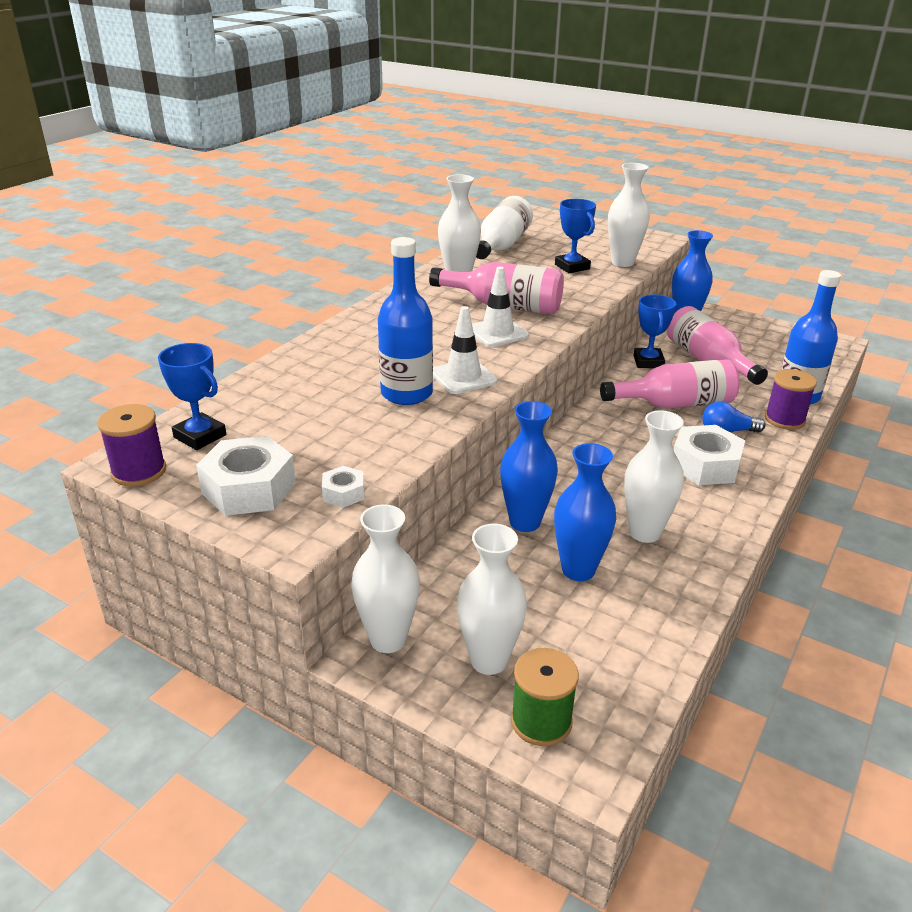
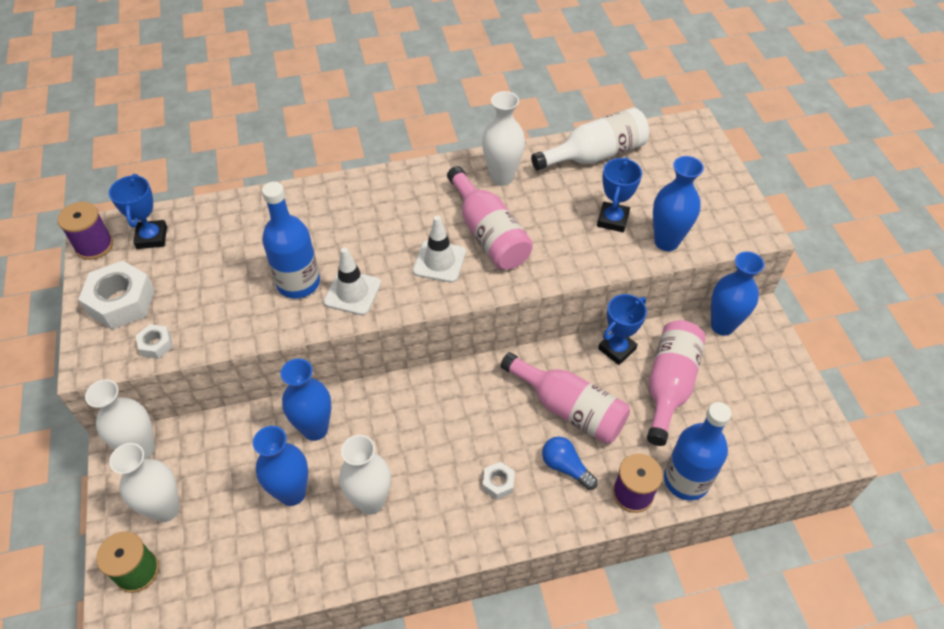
camera: 45 degrees right, 20 degrees up
(622, 262) = (666, 242): white vase -> blue vase
(705, 465) = (498, 483): white nut -> white nut, size x0.50

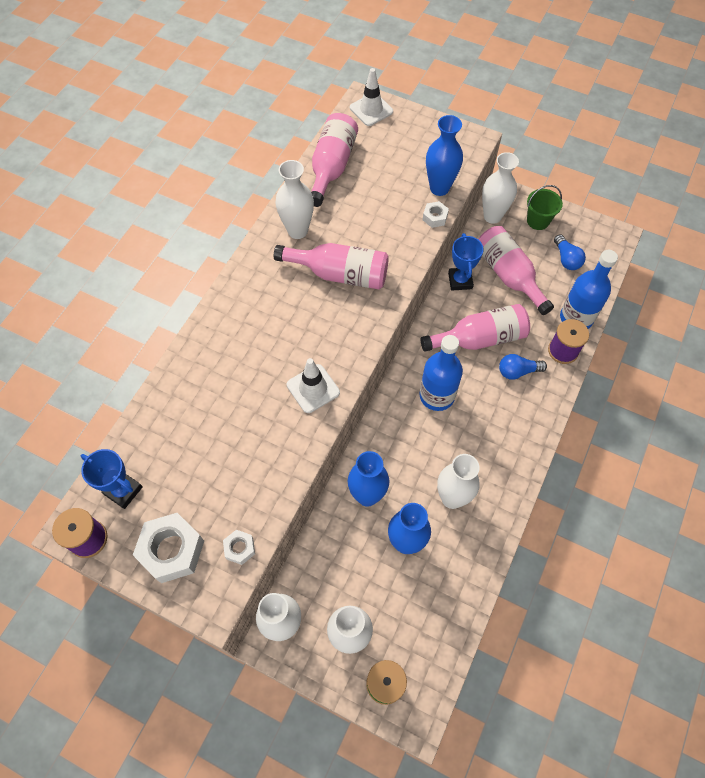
camera: 50 degrees left, 10 degrees up
(298, 283) = (271, 417): blue bottle -> blue bottle (437, 395)
(439, 261) = (336, 319): white traffic cone -> white traffic cone (371, 110)
(498, 483) = (498, 415): white nut -> white nut (435, 217)
(595, 155) = (331, 167): white bottle -> pink bottle
(612, 220) = (395, 200): blue trophy -> none
(722, 326) = (492, 216): blue vase -> white vase
(748, 424) = (566, 259): none -> blue light bulb
(764, 367) = (538, 221): none -> green bucket

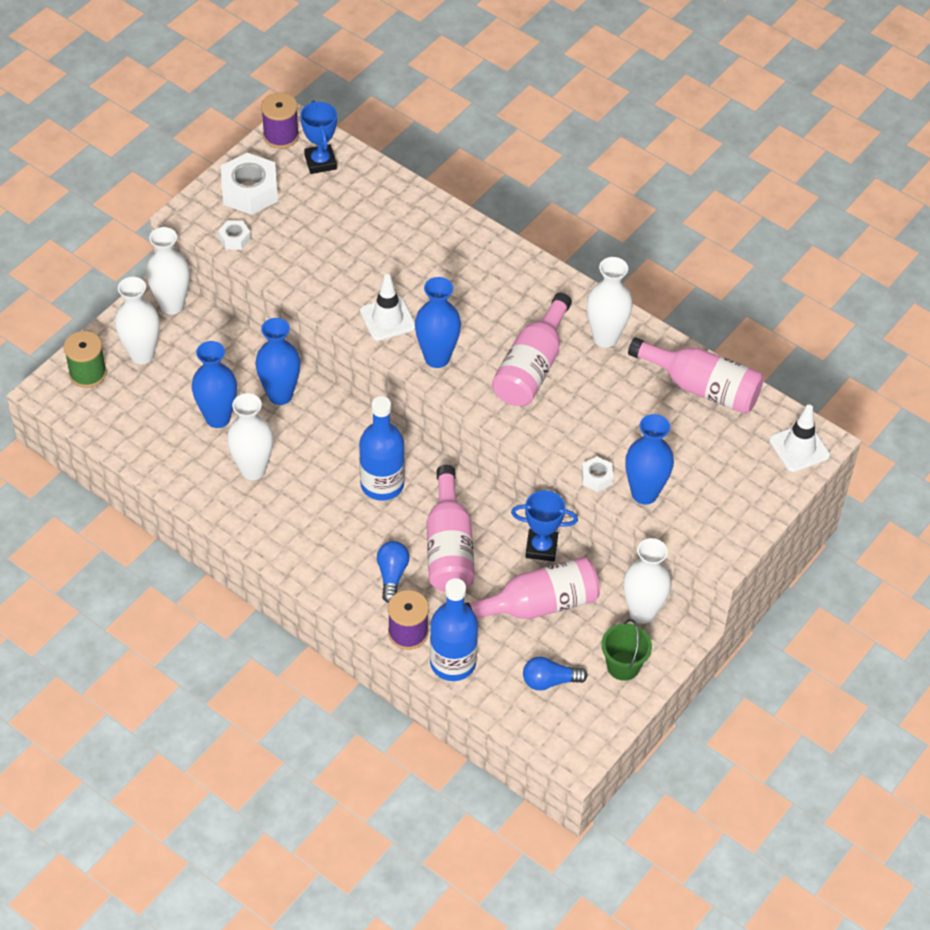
camera: 100 degrees right, 10 degrees down
(123, 490) = (320, 162): blue trophy -> blue trophy turned 60 degrees counterclockwise
(347, 342) = (437, 358): none -> blue vase

